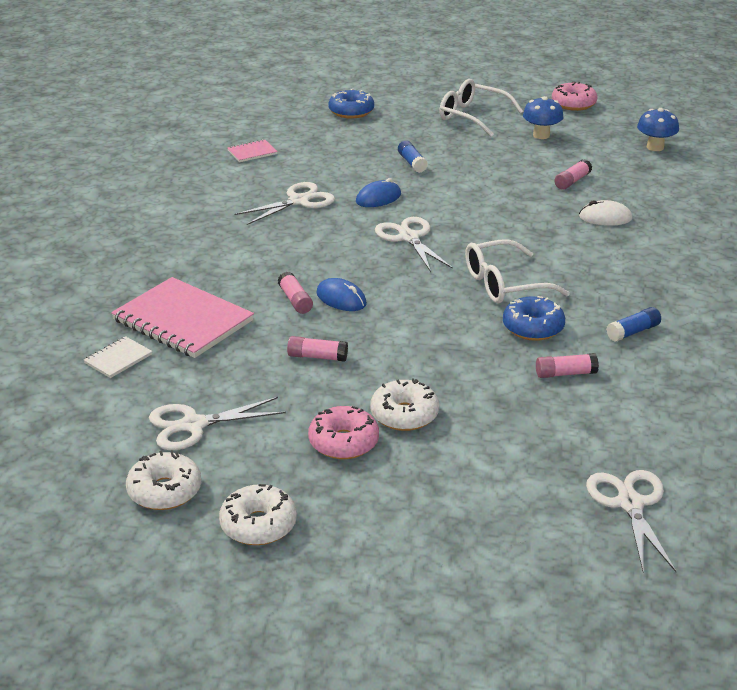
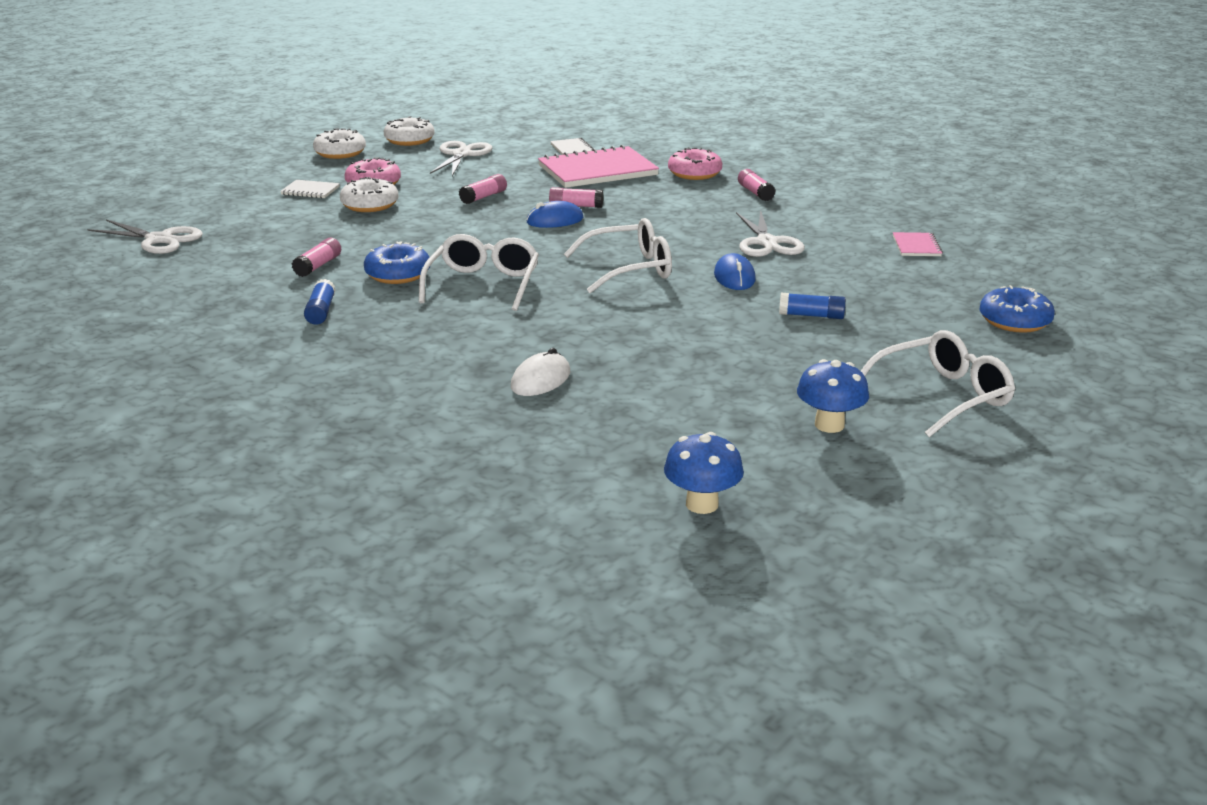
camera: 120 degrees right, 5 degrees down
(404, 477) = (310, 191): none -> white notebook
(408, 237) = (628, 269): white scissors -> white glasses
(572, 181) = (658, 394): pink glue stick -> pink glue stick (755, 193)
(573, 104) = (941, 500): pink donut -> pink donut (694, 173)

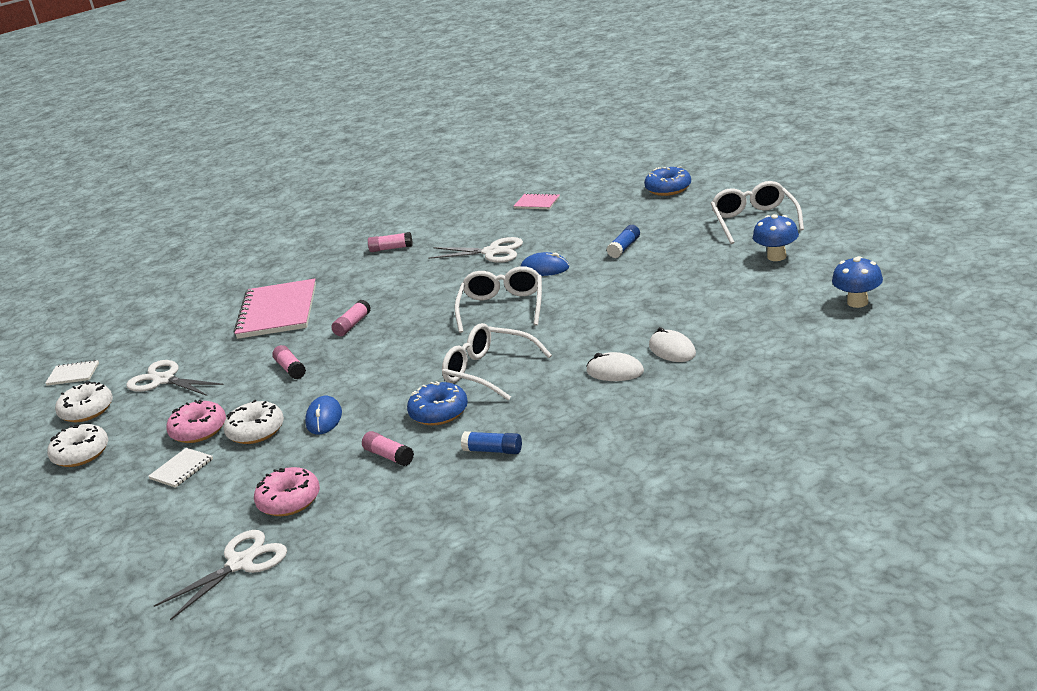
camera: 65 degrees left, 0 degrees up
(485, 352) = (615, 371): none -> white mouse
(555, 220) = (377, 335): blue mouse -> blue mouse (324, 418)
(572, 149) = (209, 322): white notebook -> white notebook (73, 374)
(694, 173) = (326, 269): pink donut -> pink donut (289, 501)

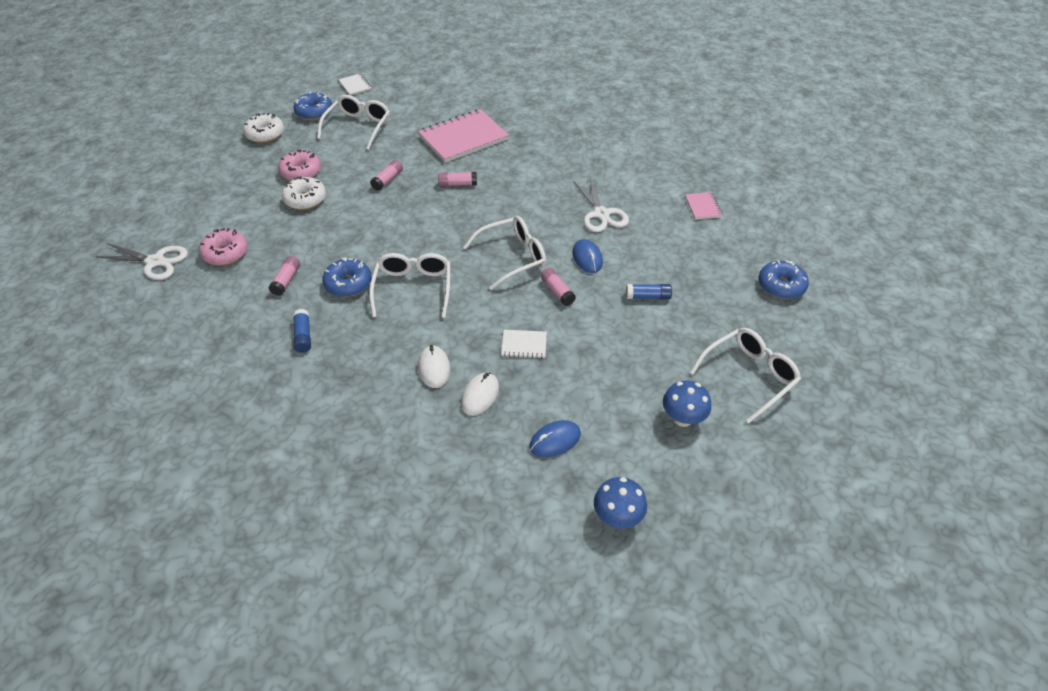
camera: 55 degrees right, 20 degrees up
(87, 410) = (314, 112): white donut -> blue donut
(163, 380) = (358, 127): white scissors -> white glasses
(181, 469) = (255, 186): white notebook -> white notebook (524, 345)
(324, 418) = (327, 225): blue mouse -> blue mouse (555, 440)
(391, 248) = (581, 154): pink glue stick -> pink glue stick (557, 291)

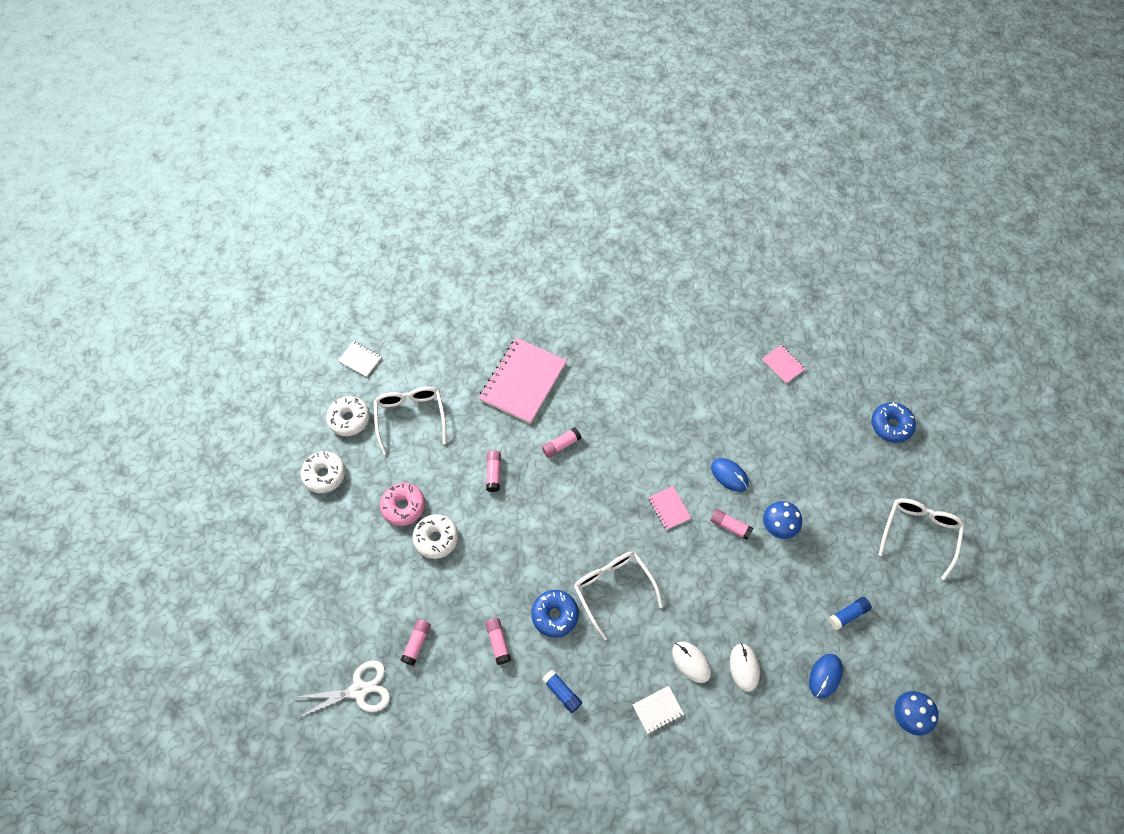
camera: 30 degrees left, 15 degrees up
(226, 253) = (417, 643): pink donut -> pink glue stick
(314, 112) = (349, 419): blue donut -> white donut
(512, 257) = (669, 508): white glasses -> pink notebook
(524, 345) = (742, 597): white notebook -> white notebook (657, 709)
(601, 214) = (708, 417): white scissors -> none
(648, 297) = (802, 492): blue glue stick -> blue glue stick (848, 614)
(682, 418) = (898, 601): blue mushroom -> blue mushroom (778, 526)

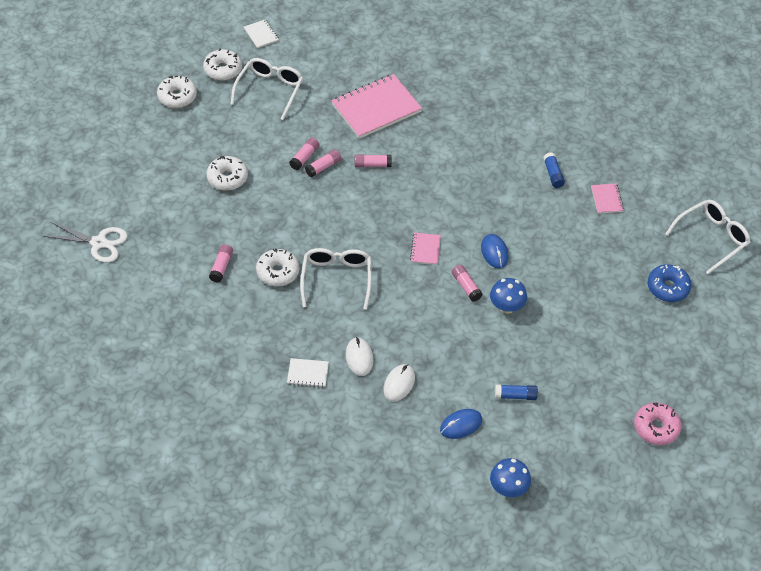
camera: 30 degrees right, 10 degrees down
(403, 506) = (219, 145): pink donut -> pink donut (656, 427)
(417, 643) = (162, 236): pink glue stick -> pink glue stick (323, 167)
(555, 615) = (278, 272): blue donut -> white donut
(562, 692) = (244, 323): blue glue stick -> blue glue stick (553, 174)
(919, 534) = (626, 374): white glasses -> white glasses (711, 238)

